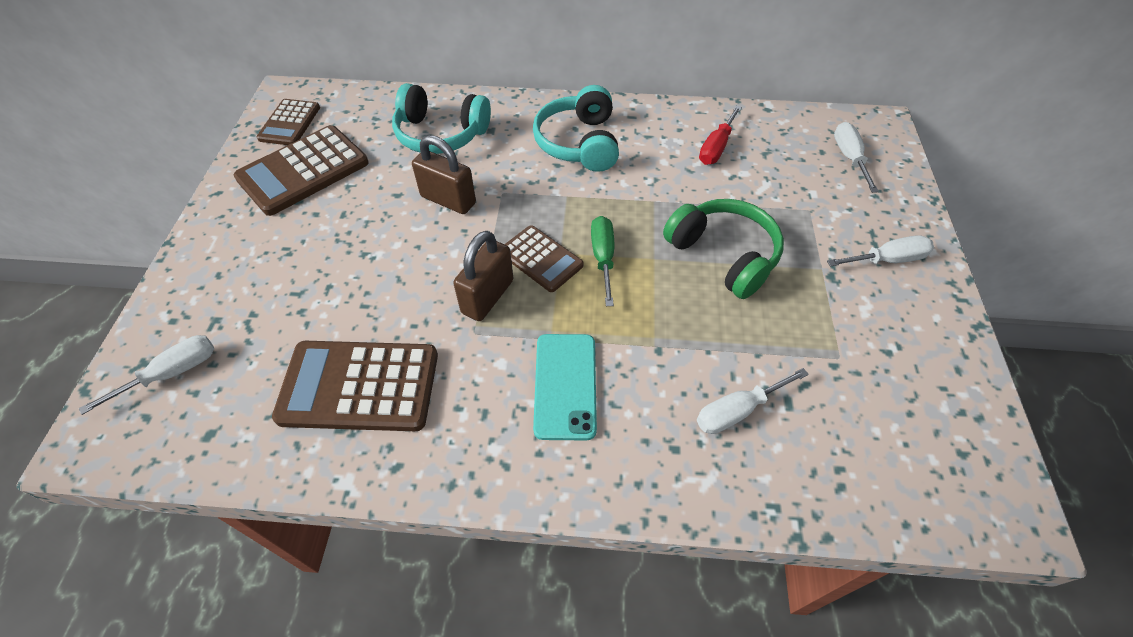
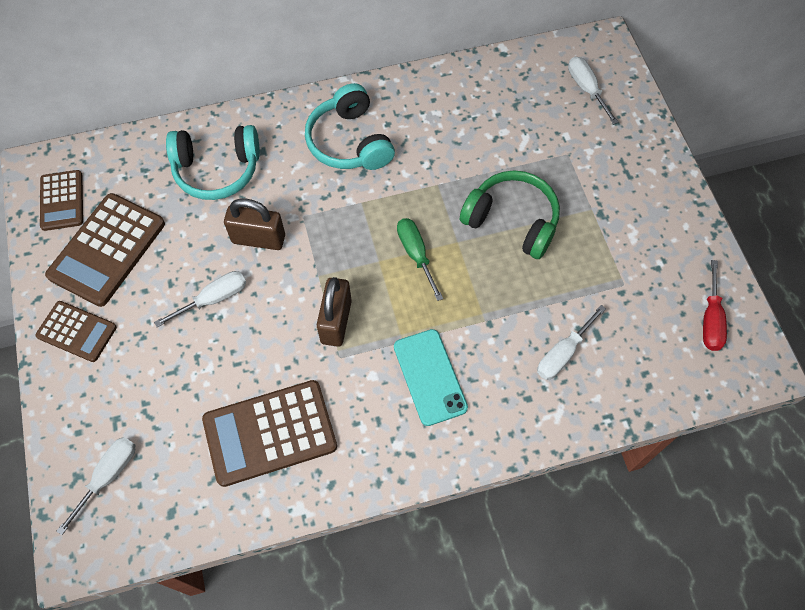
camera: 20 degrees left, 10 degrees up
(541, 259) = (365, 272): brown calculator -> brown calculator (77, 331)
(716, 148) = (472, 111): red screwdriver -> red screwdriver (710, 319)
(887, 260) = (639, 184): white screwdriver -> white screwdriver (214, 299)

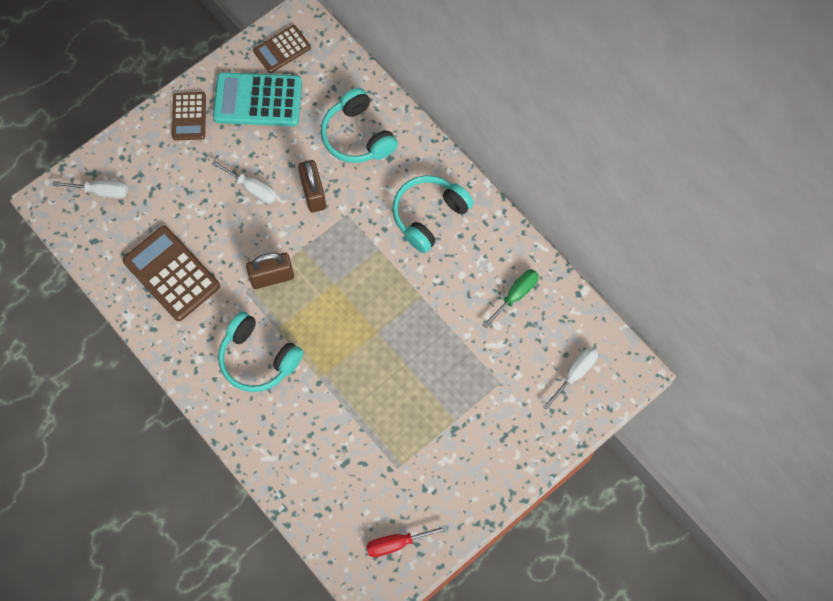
camera: 65 degrees right, 5 degrees up
(107, 250) = (258, 100): brown calculator -> turquoise calculator
(416, 254) = (352, 307): green screwdriver -> green screwdriver (516, 295)
(430, 377) = (258, 359): turquoise phone -> turquoise headphones
(512, 221) = (415, 364): green headphones -> none
(563, 353) = (317, 444): white screwdriver -> none

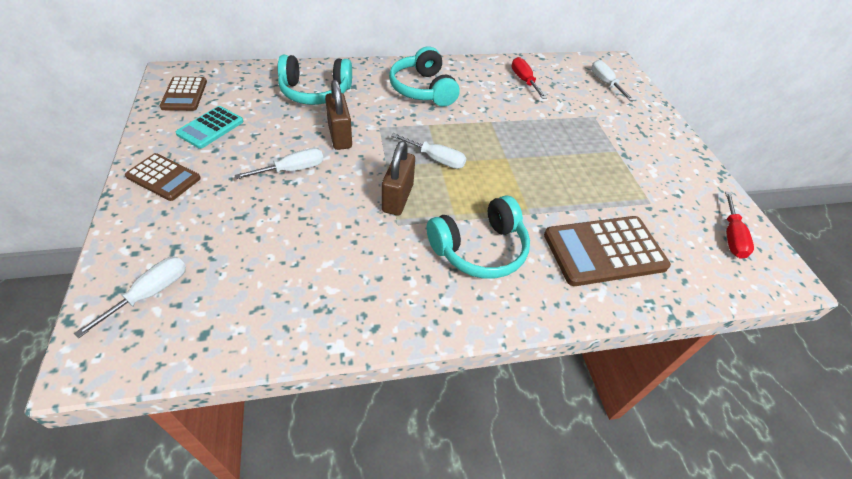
camera: 65 degrees left, 20 degrees down
(171, 274) = (321, 276): brown calculator -> brown calculator (604, 251)
(258, 100) = (210, 128): turquoise calculator -> turquoise calculator, size x0.60
(313, 193) = (340, 136): brown padlock -> brown padlock turned 60 degrees clockwise
(336, 279) = (436, 159): none -> white screwdriver
(516, 295) = (524, 81): green screwdriver -> red screwdriver

